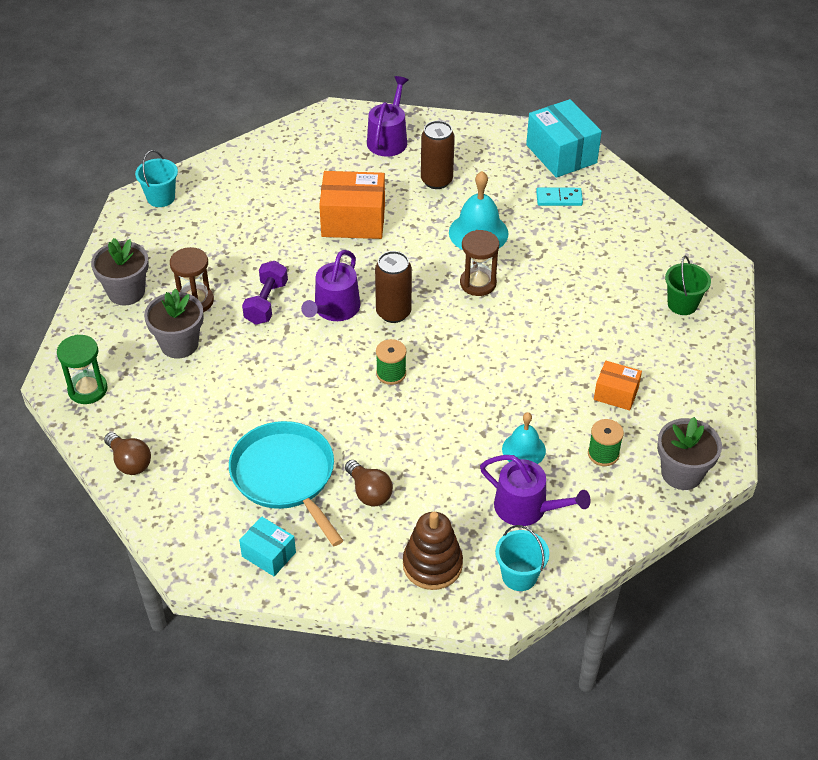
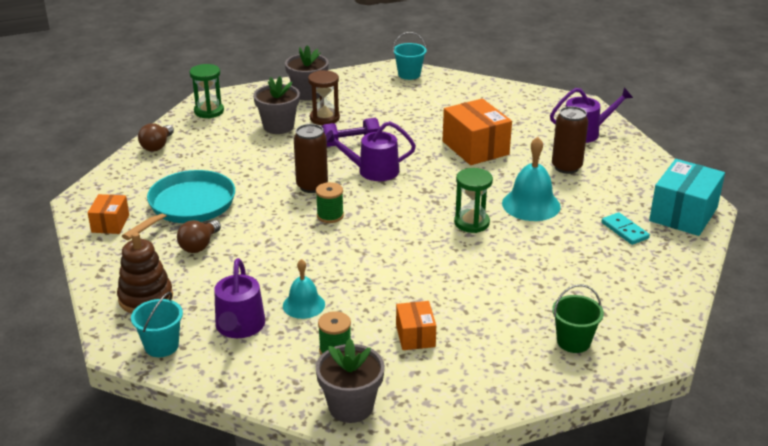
camera: 60 degrees right, 15 degrees down
(269, 554) = (110, 223): turquoise box -> orange box
(393, 312) = (396, 196): brown can -> brown can (312, 186)
(478, 283) = (471, 223): brown hourglass -> green hourglass

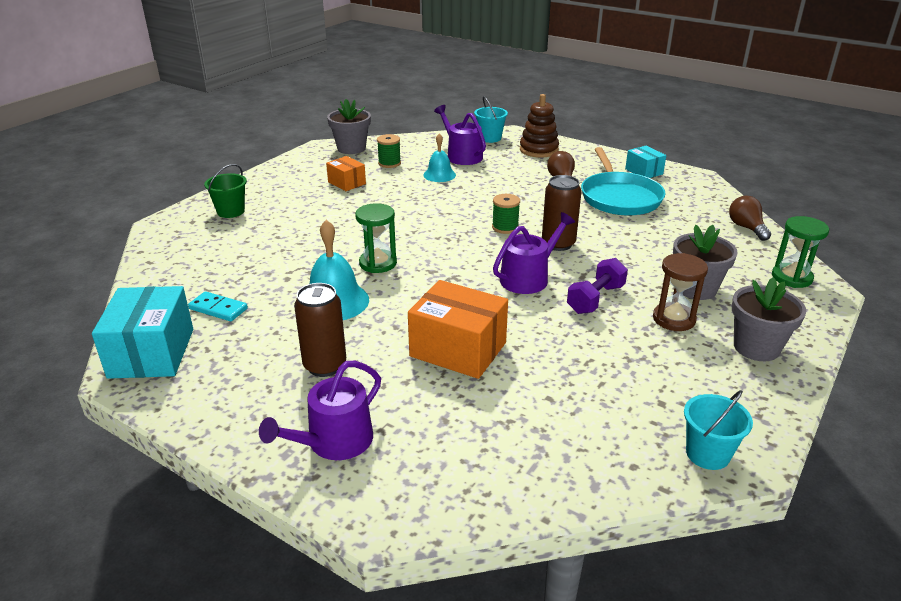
camera: 145 degrees right, 0 degrees up
(110, 223) = (644, 171): orange box -> turquoise box

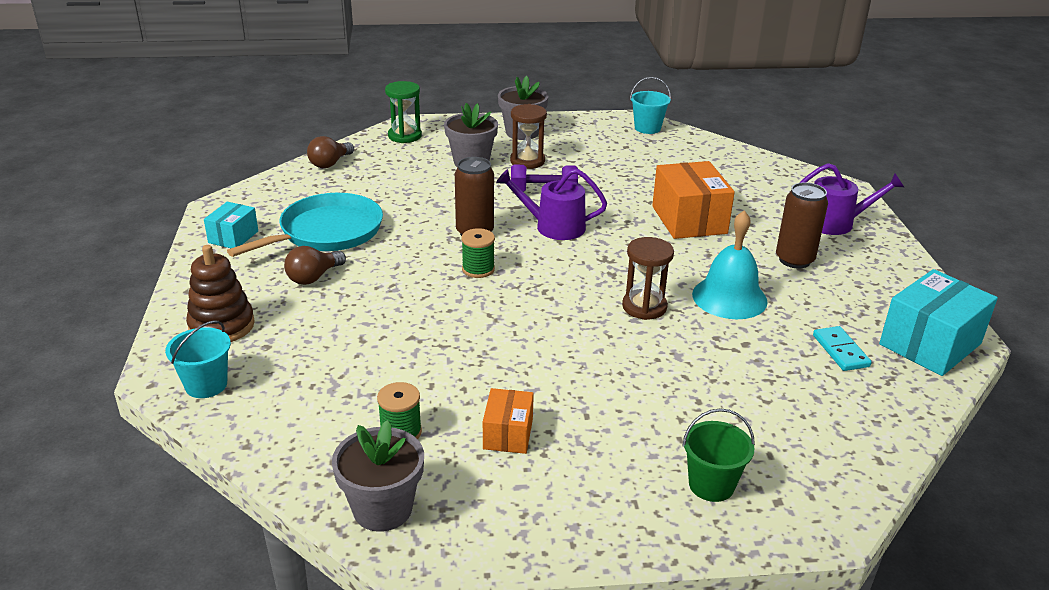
camera: 130 degrees left, 0 degrees up
(378, 263) = (644, 307): green hourglass -> brown hourglass
(439, 175) = (393, 368): turquoise bell -> none
(462, 156) = (305, 380): purple watering can -> none

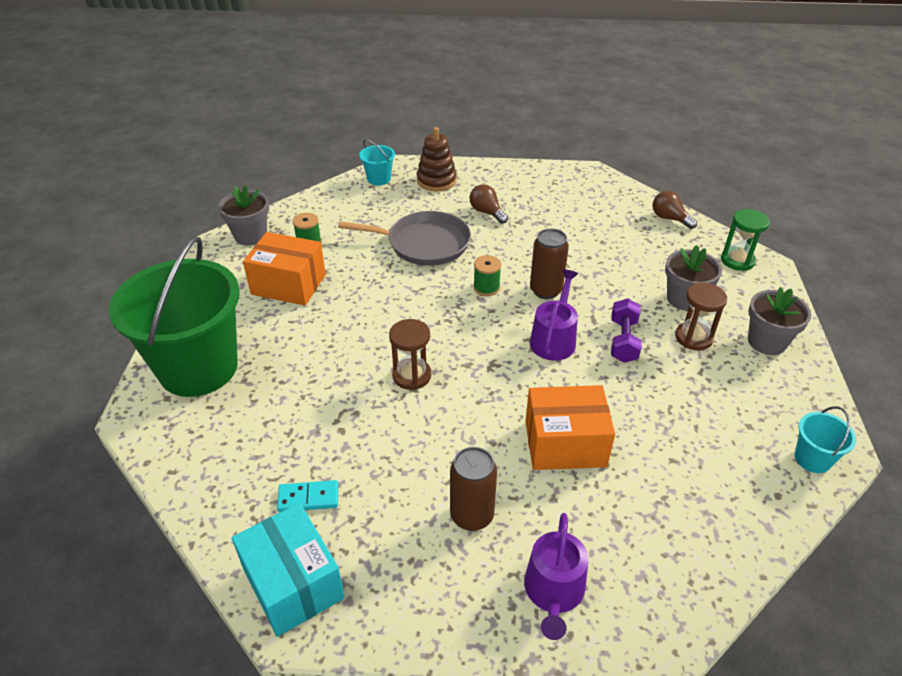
camera: 100 degrees right, 10 degrees up
(233, 237) = (546, 179): turquoise box -> none
(327, 232) = (551, 217): turquoise pan -> none
(391, 322) = (424, 243): none -> grey pan
(508, 434) = (288, 284): orange box -> orange box, size x1.79
(711, 485) = (198, 368): green bucket -> green bucket, size x2.48
(729, 297) = (413, 438): turquoise bell -> none

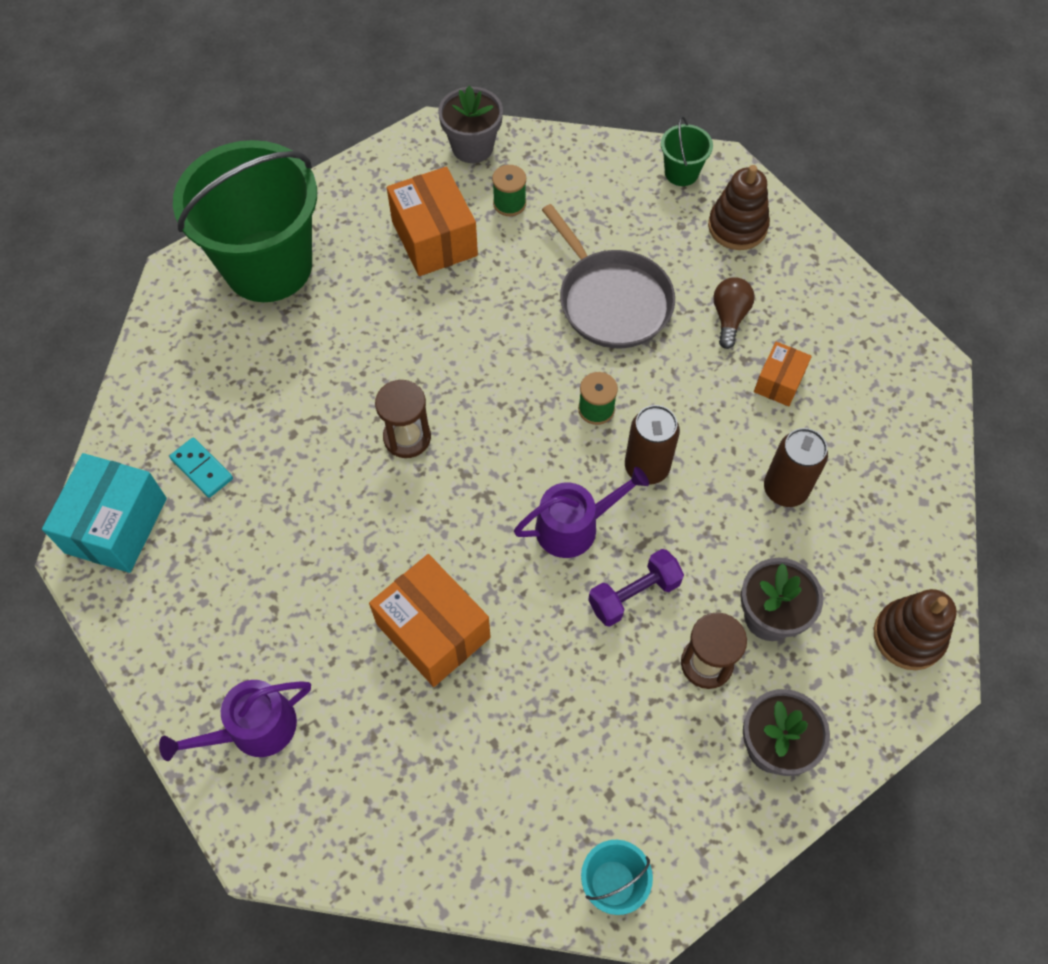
camera: 50 degrees right, 20 degrees up
(379, 179) = (681, 173): turquoise bucket -> green bucket
(472, 515) = (283, 608): brown can -> brown can (785, 489)
(545, 219) = (779, 382): none -> orange box
(669, 218) = (921, 512): brown light bulb -> none
(737, 260) = (908, 636): green hourglass -> brown stacking toy

